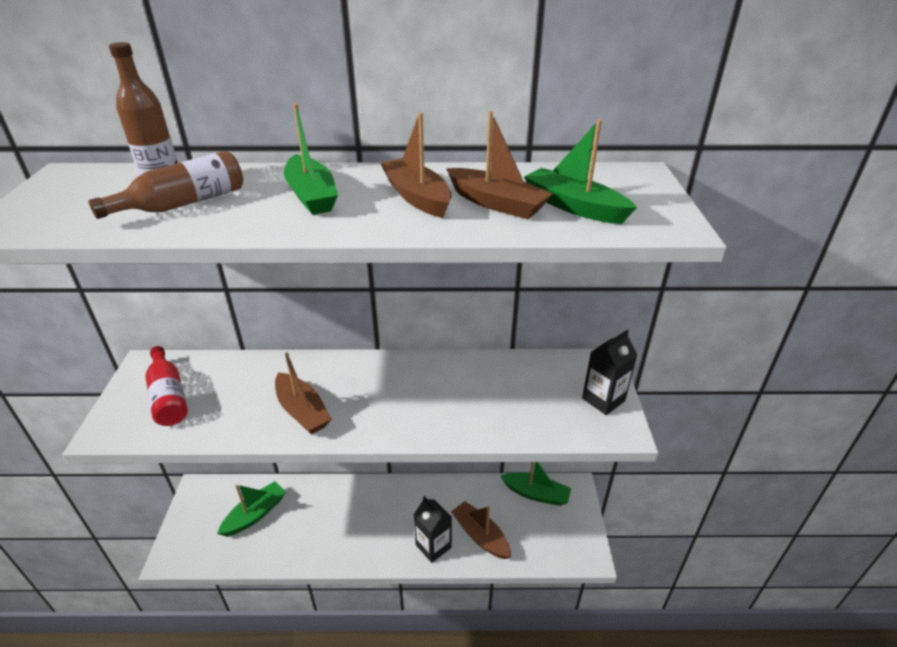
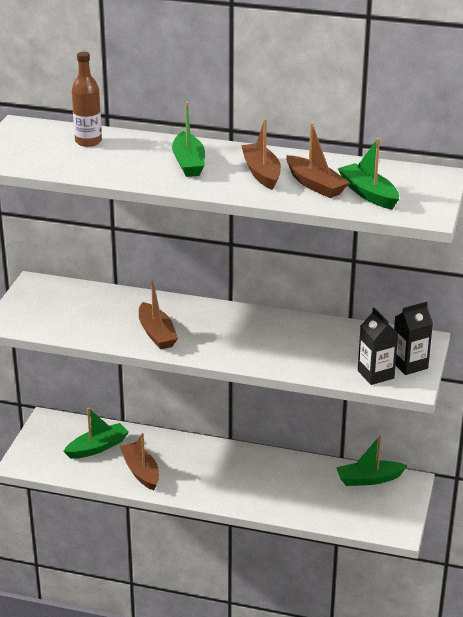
camera: 15 degrees right, 5 degrees down
(168, 396) = (53, 308): red bottle -> none
(183, 204) = (102, 158): brown bottle -> none
(433, 546) = (254, 498): black carton -> black carton (375, 374)
(480, 536) = (301, 499): brown boat -> brown boat (141, 472)
(536, 494) = (369, 479): green boat -> green boat turned 135 degrees clockwise

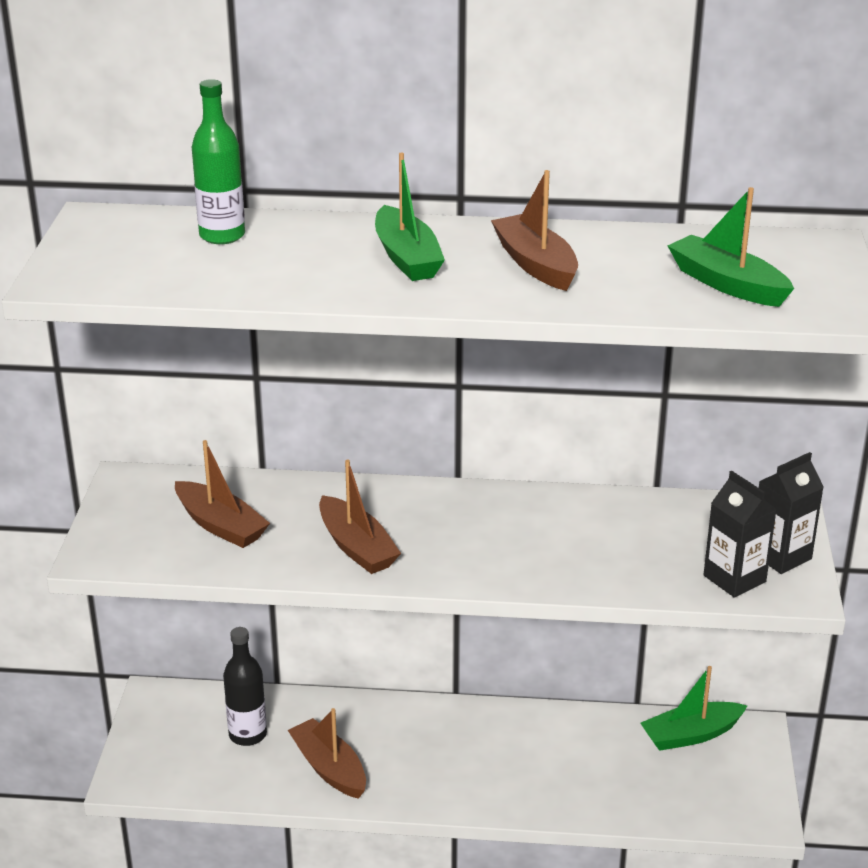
camera: 10 degrees left, 0 degrees up
(88, 141) = (222, 235): brown bottle -> green bottle
(97, 447) = (247, 734): green boat -> black bottle
(315, 185) = (633, 276): brown boat -> brown boat (221, 525)

